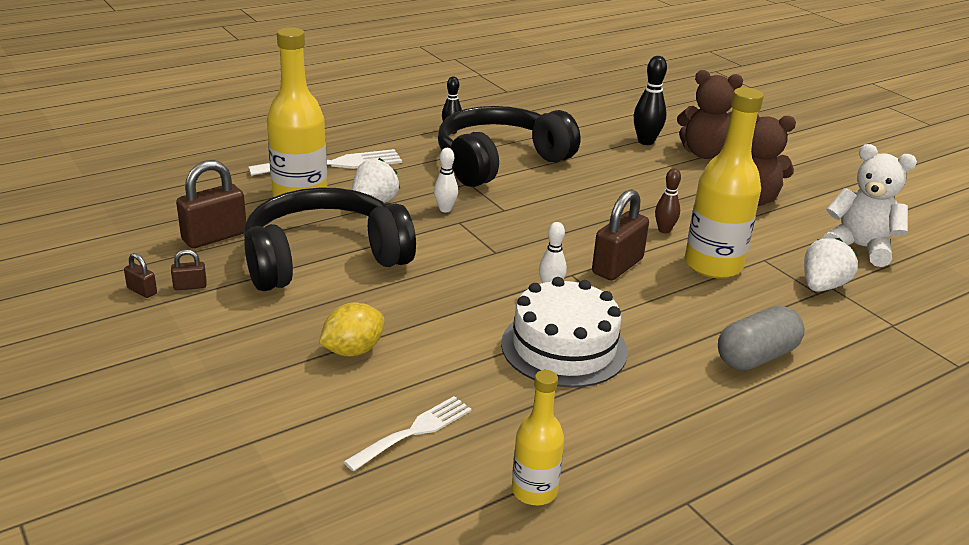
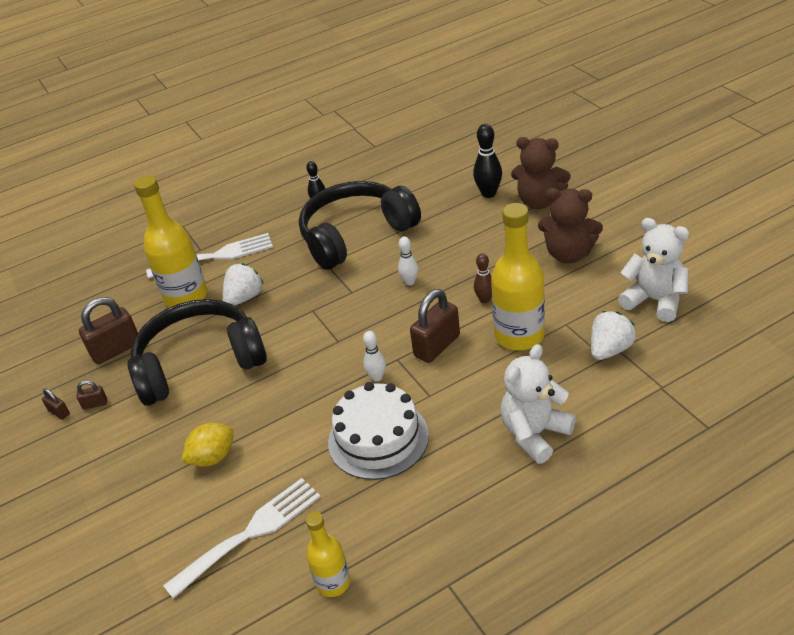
camera: 10 degrees right, 10 degrees up
(414, 431) = (250, 533): white fork -> white fork, size x1.55
(445, 209) = (302, 297): white bowling pin -> white bowling pin (410, 282)
(756, 357) = (535, 434): grey capsule -> white teddy bear

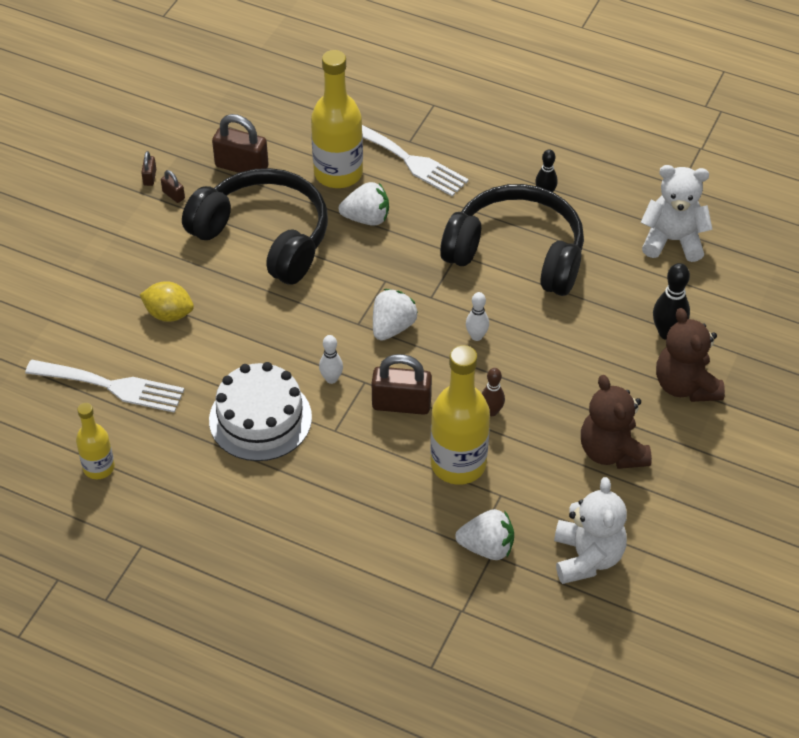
camera: 50 degrees right, 10 degrees up
(359, 323) = (392, 327): none -> white strawberry
(535, 434) = (338, 533): white teddy bear -> white teddy bear (672, 240)

